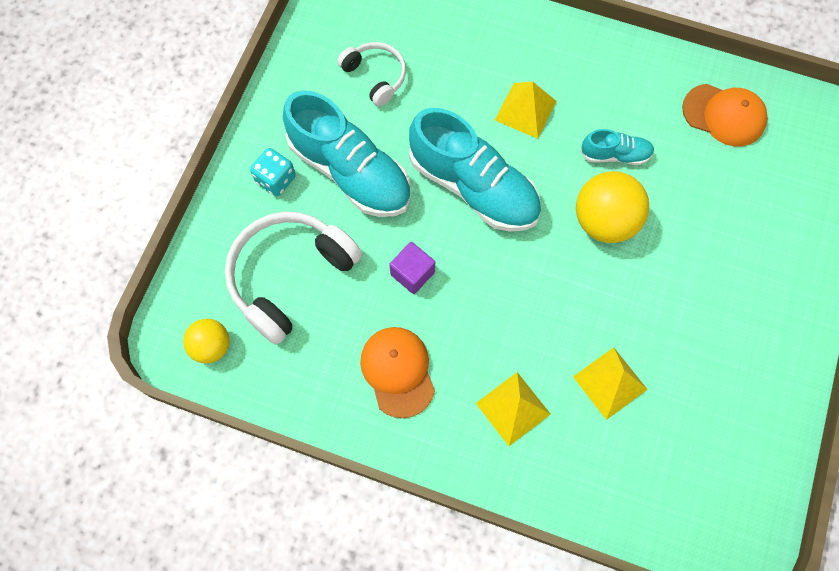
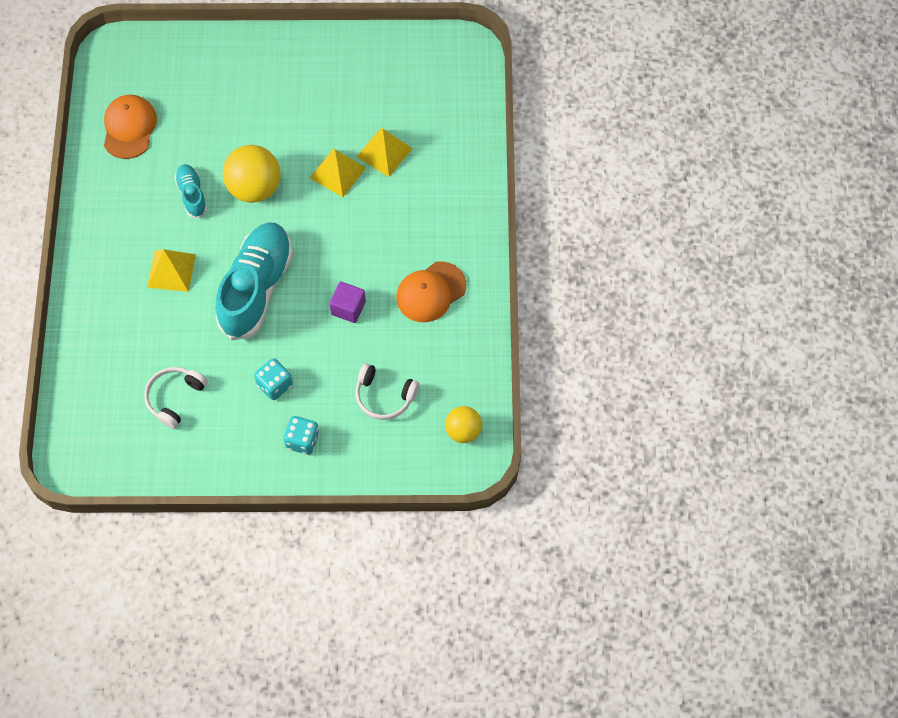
camera: 110 degrees left, 5 degrees down
(289, 276) = (384, 396): white headphones -> white headphones, size x0.56
(350, 171) = (275, 385): turquoise shoe -> turquoise dice
(513, 408) = (428, 208): yellow pyramid -> yellow pyramid (338, 172)

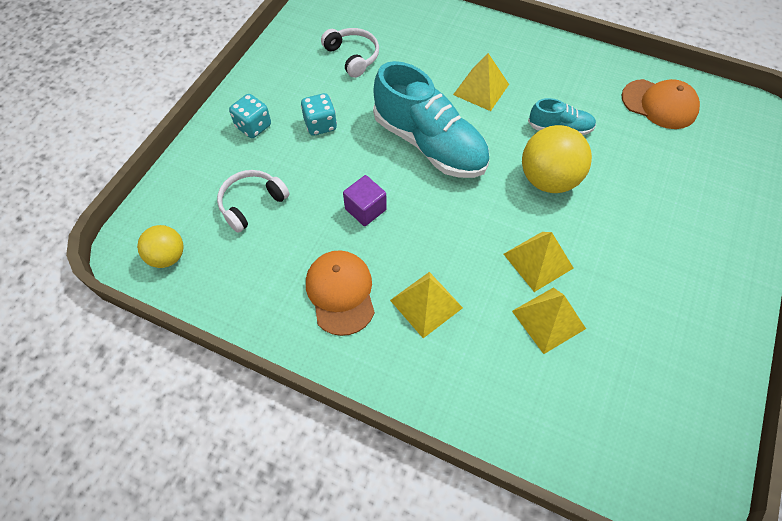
camera: 115 degrees right, 5 degrees down
(411, 232) = (426, 303): none -> yellow pyramid

